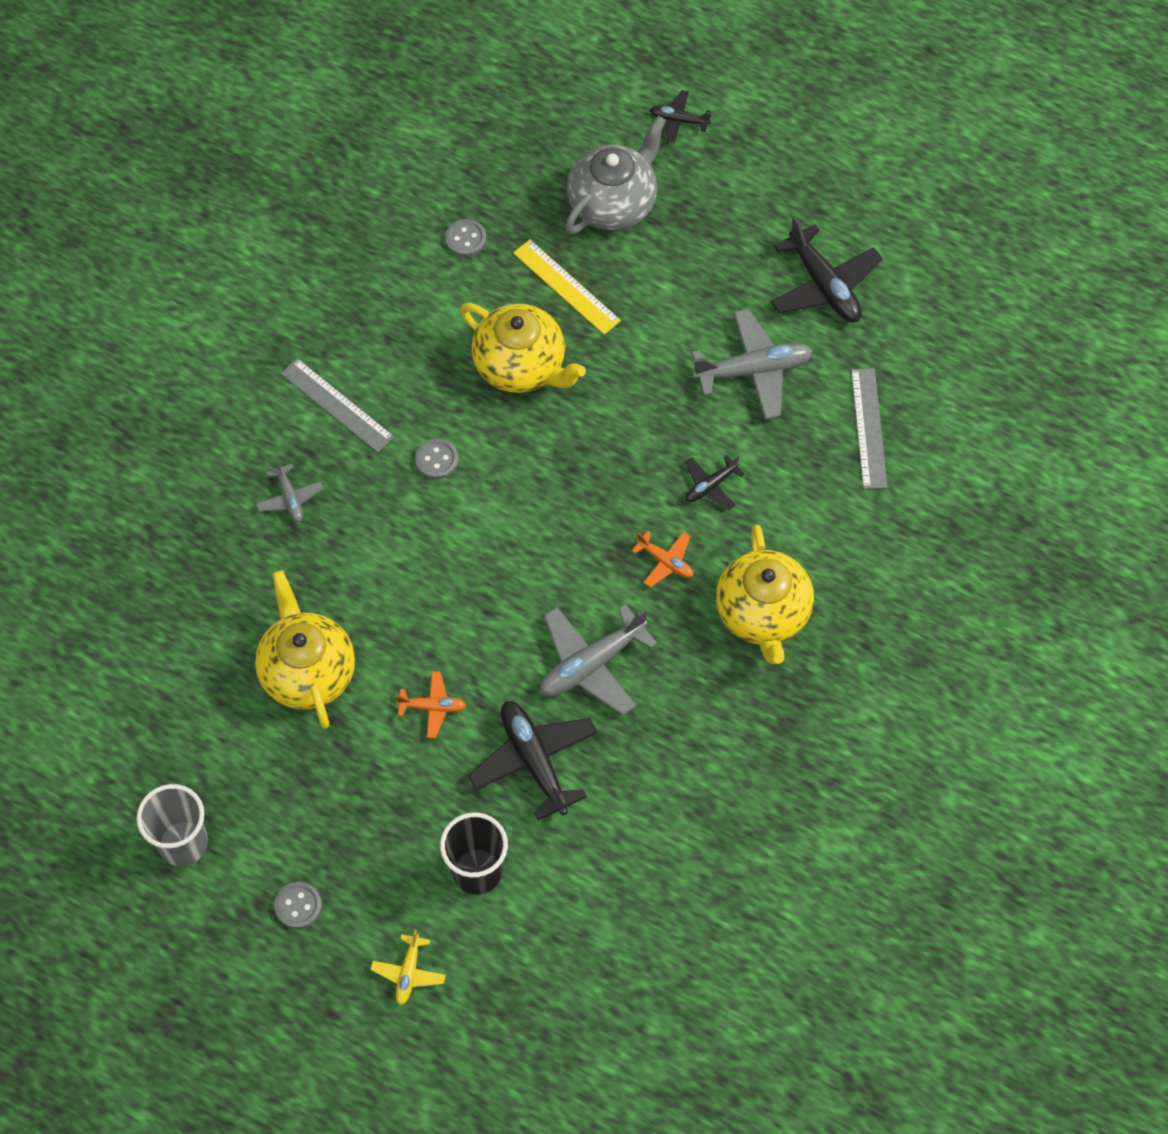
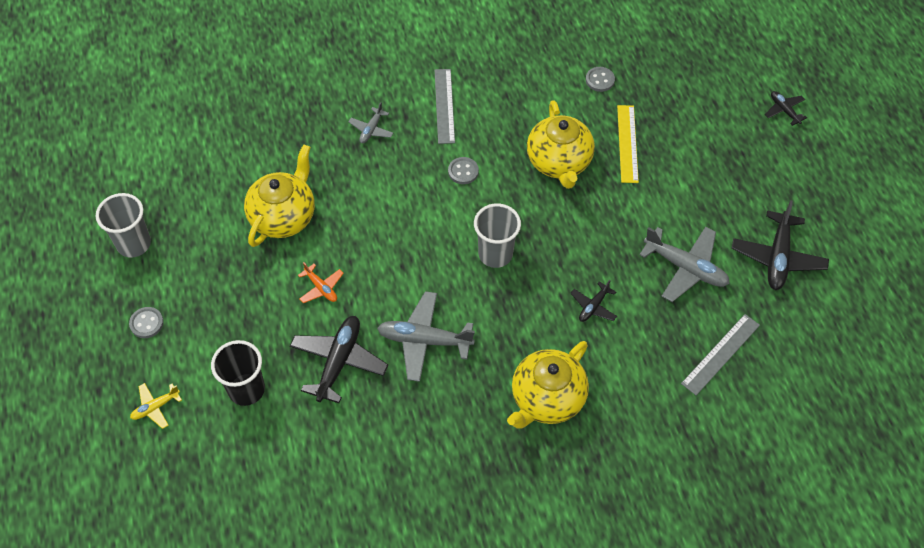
camera: 45 degrees right, 5 degrees down
(563, 517) = (495, 254): none -> grey cup
(613, 203) = (700, 123): grey teapot -> none
(665, 561) = (524, 323): orange plane -> none
(710, 486) = (593, 306): black plane -> black plane turned 60 degrees counterclockwise

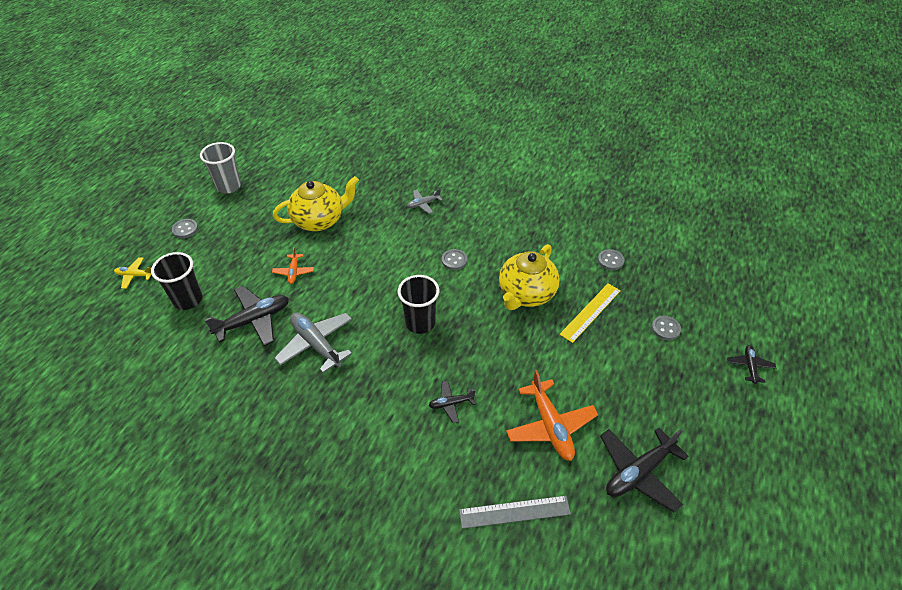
camera: 40 degrees right, 10 degrees down
(444, 106) = (484, 216): grey ruler -> none
(495, 254) = (420, 323): grey cup -> black cup
(547, 399) = (350, 442): yellow teapot -> none
(685, 268) = (550, 426): grey plane -> orange plane
(698, 118) = (665, 329): none -> grey button

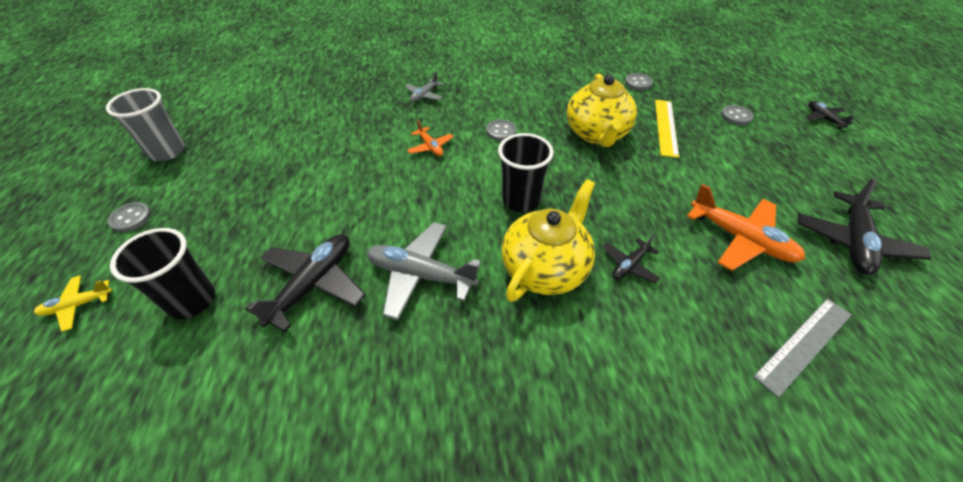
camera: 30 degrees left, 0 degrees up
(294, 272) = (326, 209): orange plane -> orange plane (430, 147)
(319, 220) = (317, 146): yellow teapot -> yellow teapot (545, 268)

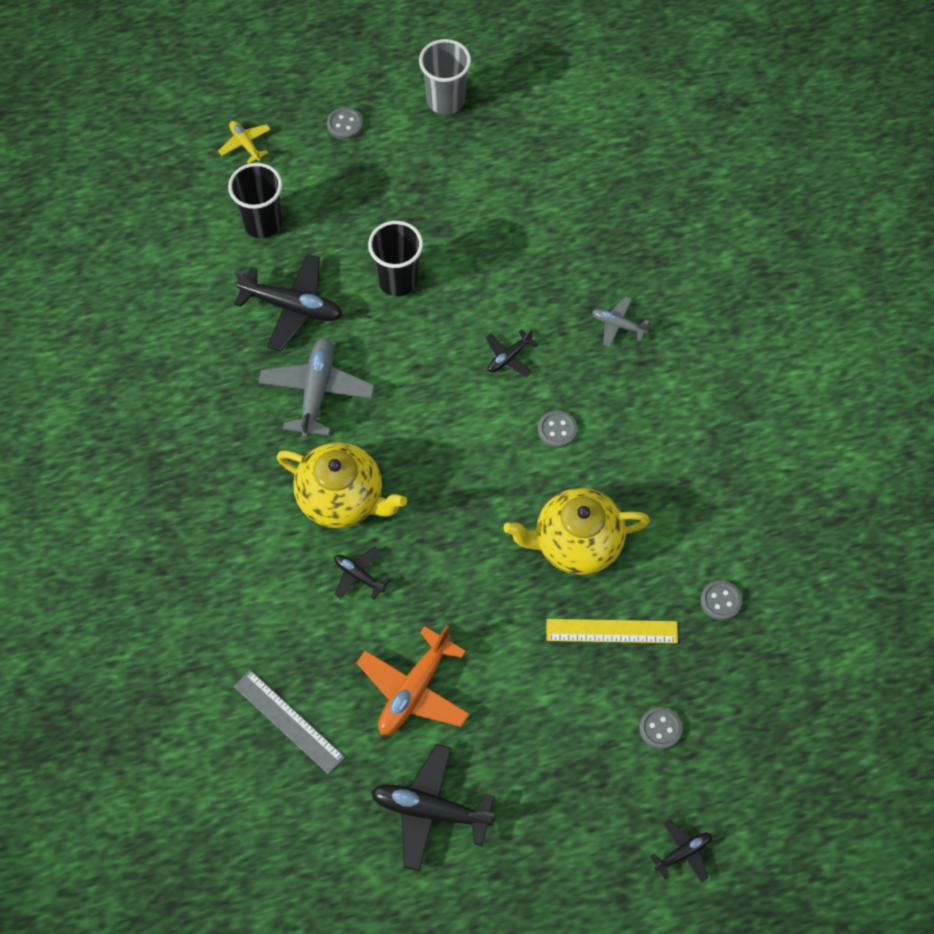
camera: 80 degrees right, 15 degrees up
(430, 147) = (509, 357): orange plane -> black plane
(520, 200) = (434, 466): black cup -> black cup (398, 280)

